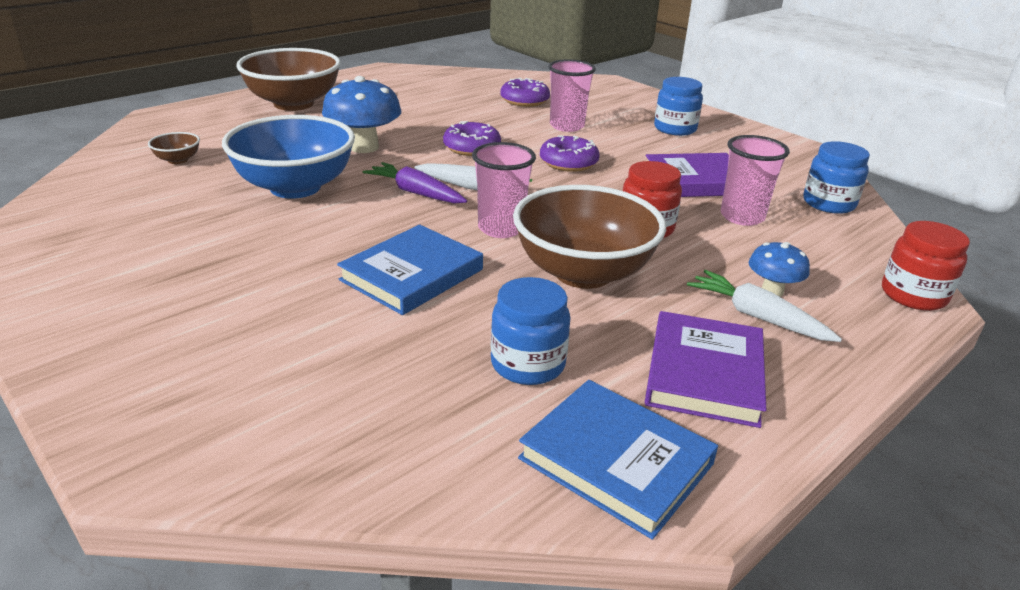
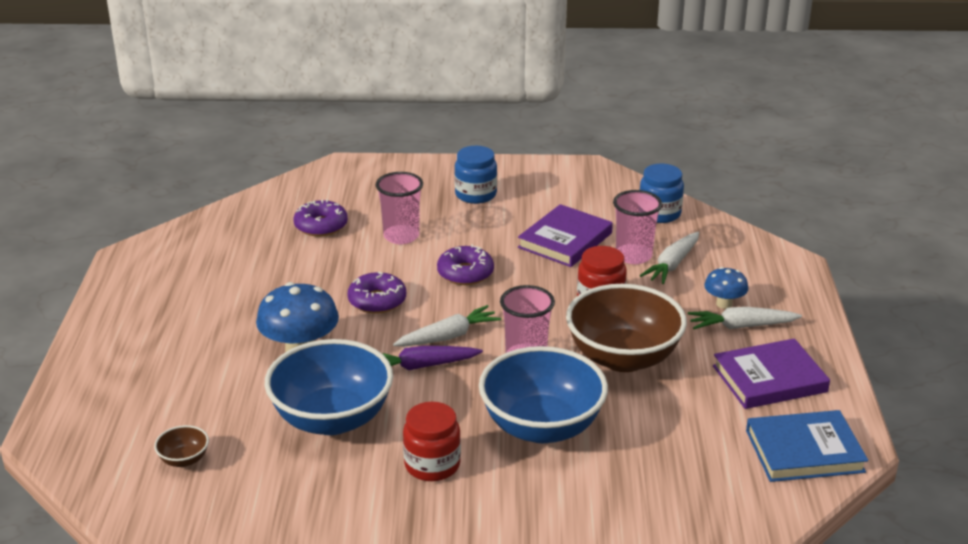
camera: 45 degrees left, 0 degrees up
(294, 104) = (140, 344): brown bowl -> none
(412, 275) = (542, 427): blue book -> blue bowl
(528, 364) = (694, 434): blue jar -> none
(704, 374) = (769, 379): purple book -> purple book turned 75 degrees counterclockwise
(771, 239) = (672, 265): none -> white carrot
(913, 295) = (782, 261): red jar -> red jar (432, 465)

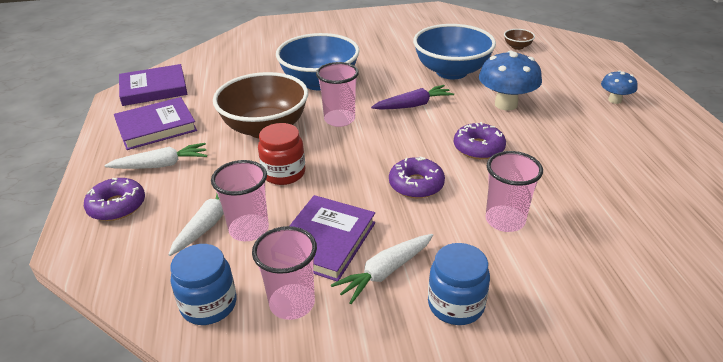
camera: 170 degrees right, 5 degrees up
(321, 226) = (600, 222): purple donut -> purple donut (117, 206)
(432, 465) = (379, 59): red jar -> none
(448, 336) = (404, 127): white carrot -> white carrot (385, 272)
(596, 208) = (292, 303): none -> pink cup
(724, 304) = (169, 185): blue mushroom -> blue mushroom (614, 100)
(804, 451) = (154, 89): blue book -> purple book

